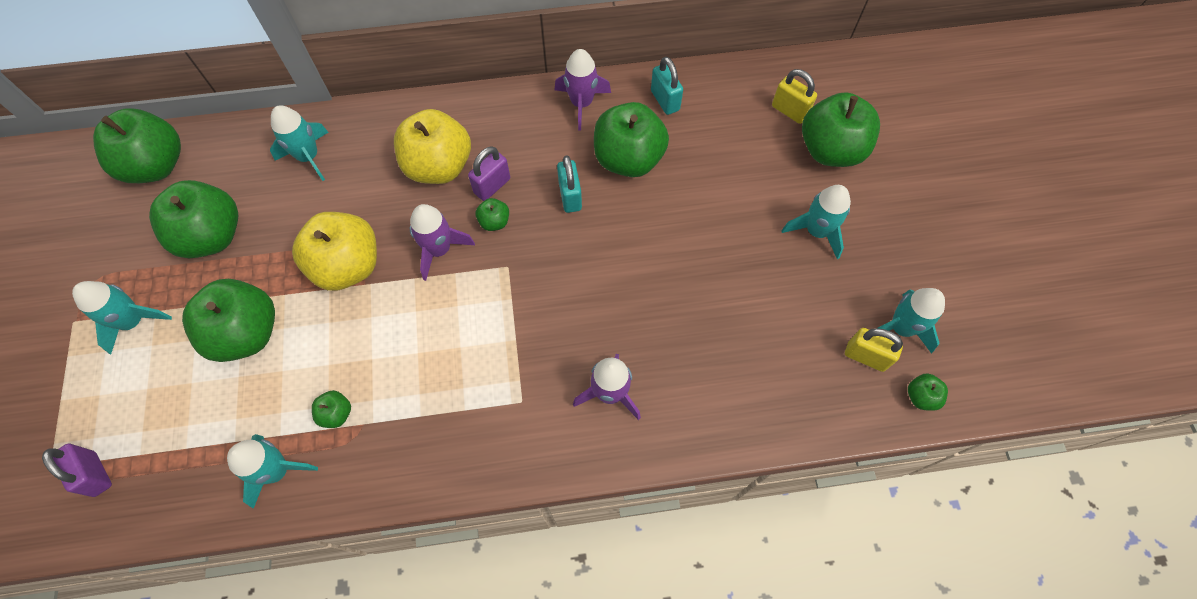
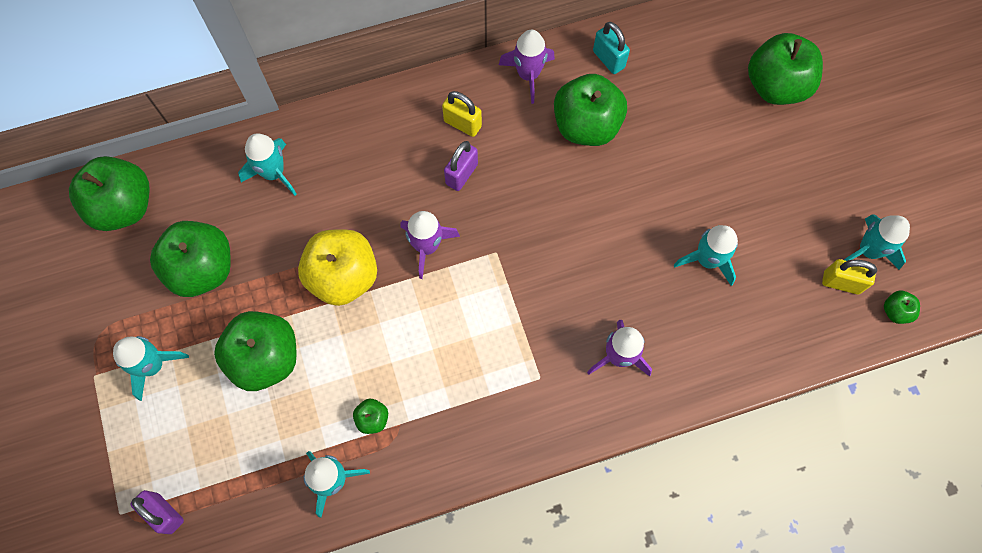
camera: 10 degrees left, 5 degrees up
(439, 166) = (404, 162): yellow apple -> none
(494, 222) = (473, 210): green apple -> none
(570, 196) = (539, 173): turquoise padlock -> none
(789, 111) = (730, 52): yellow padlock -> yellow padlock (462, 124)
(816, 231) = (776, 170): turquoise rocket -> turquoise rocket (707, 260)

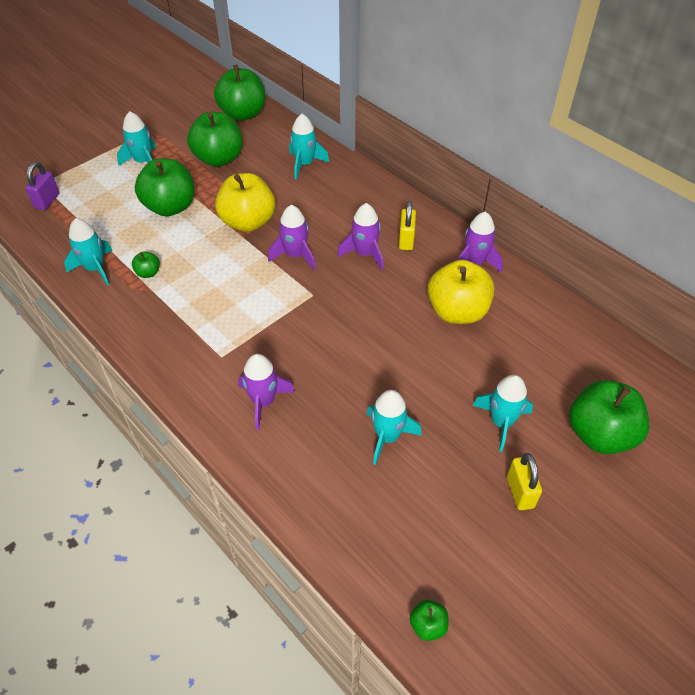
camera: 65 degrees right, 20 degrees down
(461, 174) = (364, 254): purple padlock -> purple rocket
(586, 125) = (457, 311): green apple -> yellow apple
(608, 59) = (528, 305): turquoise padlock -> none
(841, 282) = (430, 560): yellow padlock -> yellow padlock (520, 492)
(868, 250) = (480, 575): turquoise rocket -> turquoise rocket (501, 422)

